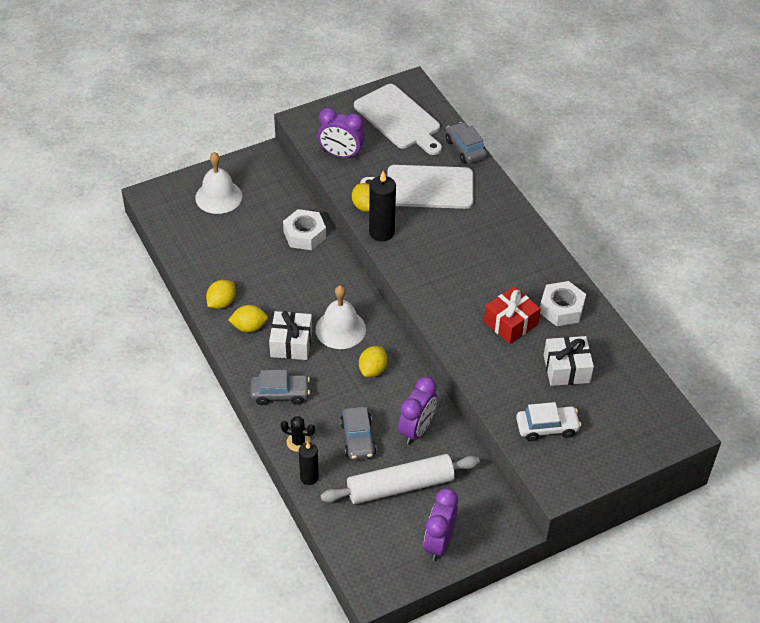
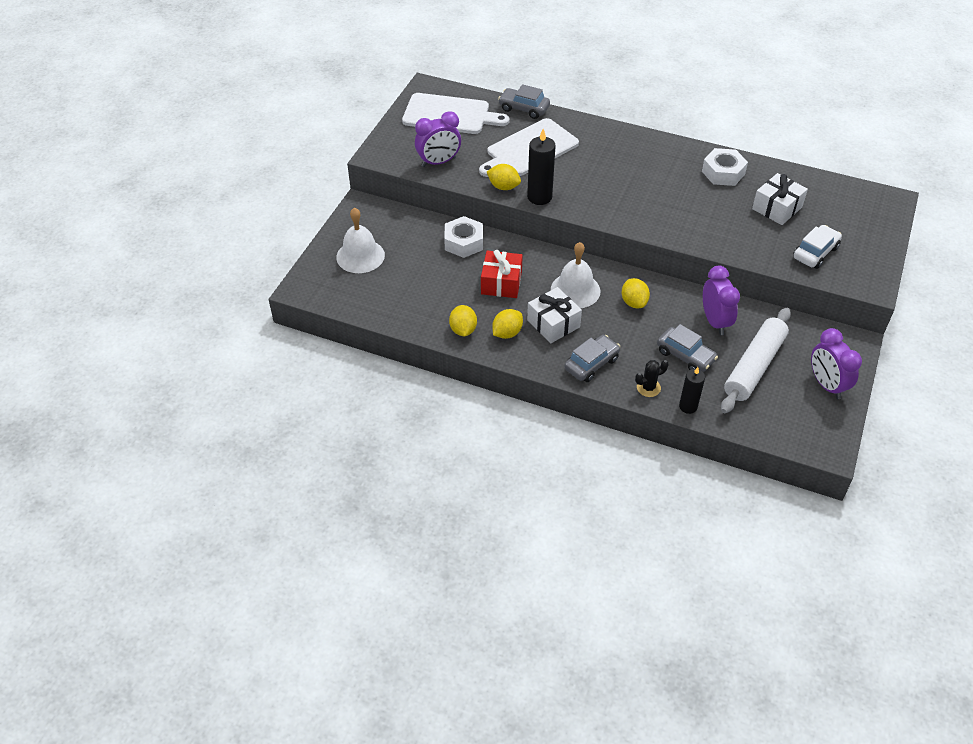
camera: 40 degrees left, 0 degrees up
(510, 323) = (704, 202): red gift -> red gift (501, 283)

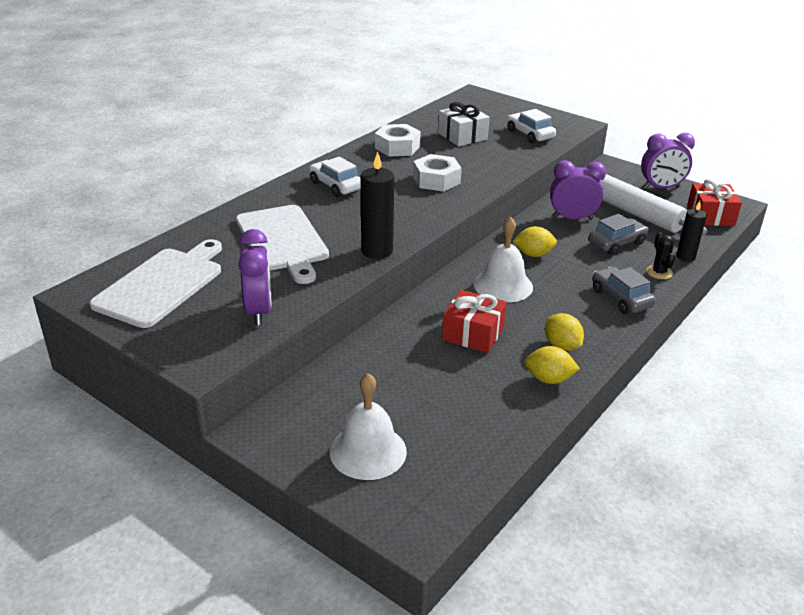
camera: 75 degrees left, 15 degrees down
(464, 242) = (385, 349): white nut -> white nut (436, 180)
(503, 187) = (343, 271): yellow lemon -> none
(524, 108) = (199, 230): grey car -> none
(553, 323) = (553, 310): white gift -> none
(627, 154) = (335, 186): none -> white car
(787, 426) = (710, 215): none -> red gift

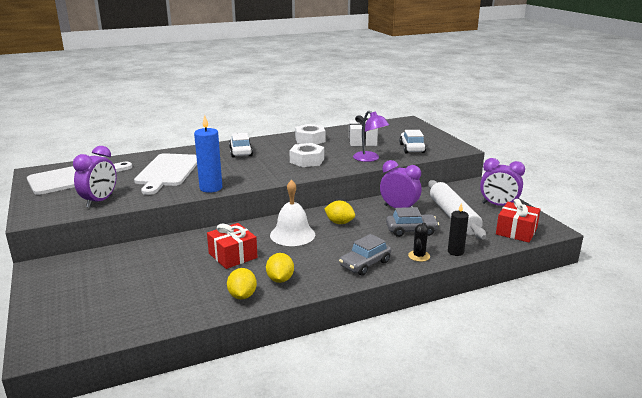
camera: 30 degrees right, 10 degrees down
(368, 451) = (79, 298): white bell -> none
(377, 251) = (211, 188): black candle -> blue candle
(504, 161) = (369, 159): none -> purple lamp
(549, 379) = (242, 296): yellow lemon -> yellow lemon turned 45 degrees clockwise
(621, 298) = (365, 264): grey car -> grey car turned 135 degrees counterclockwise

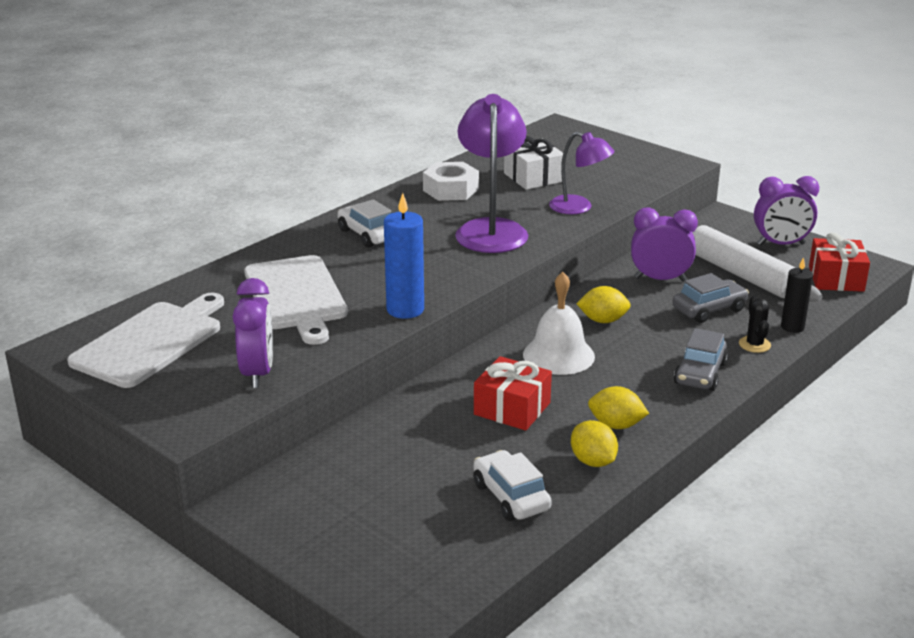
camera: 25 degrees left, 5 degrees up
(280, 279) = (616, 425): yellow lemon -> yellow lemon turned 45 degrees counterclockwise
(307, 160) = (491, 229): white nut -> purple lamp
(412, 148) = (618, 176): white car -> white car (511, 497)

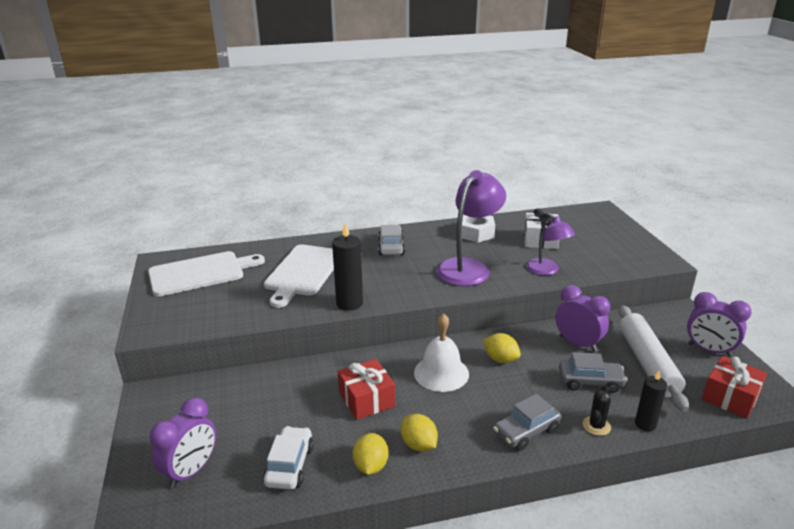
camera: 35 degrees right, 0 degrees up
(258, 373) = (222, 313): purple clock -> purple clock (191, 471)
(405, 310) = (349, 303): blue candle -> black candle

